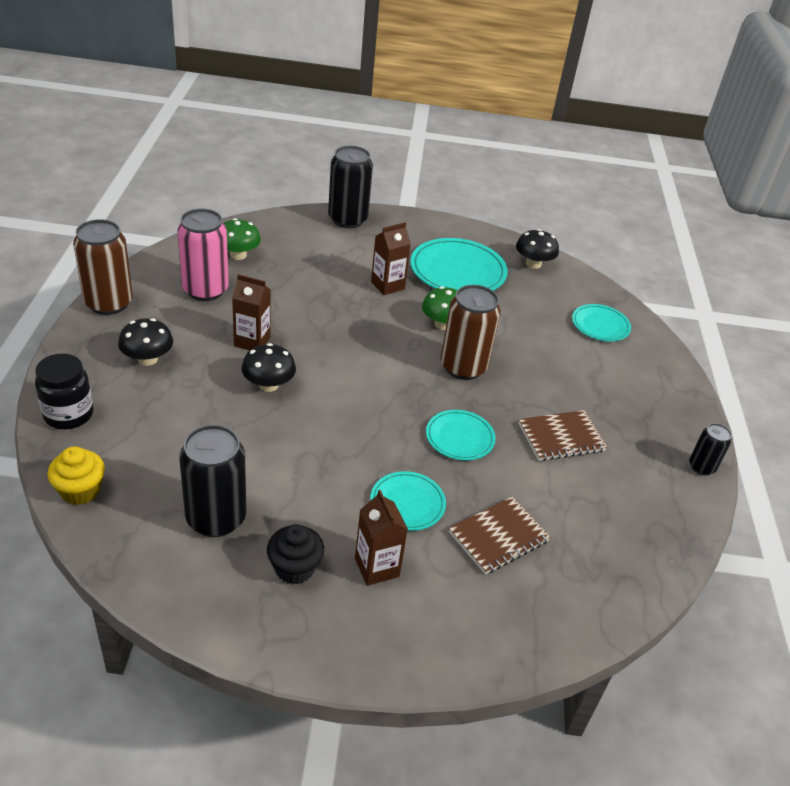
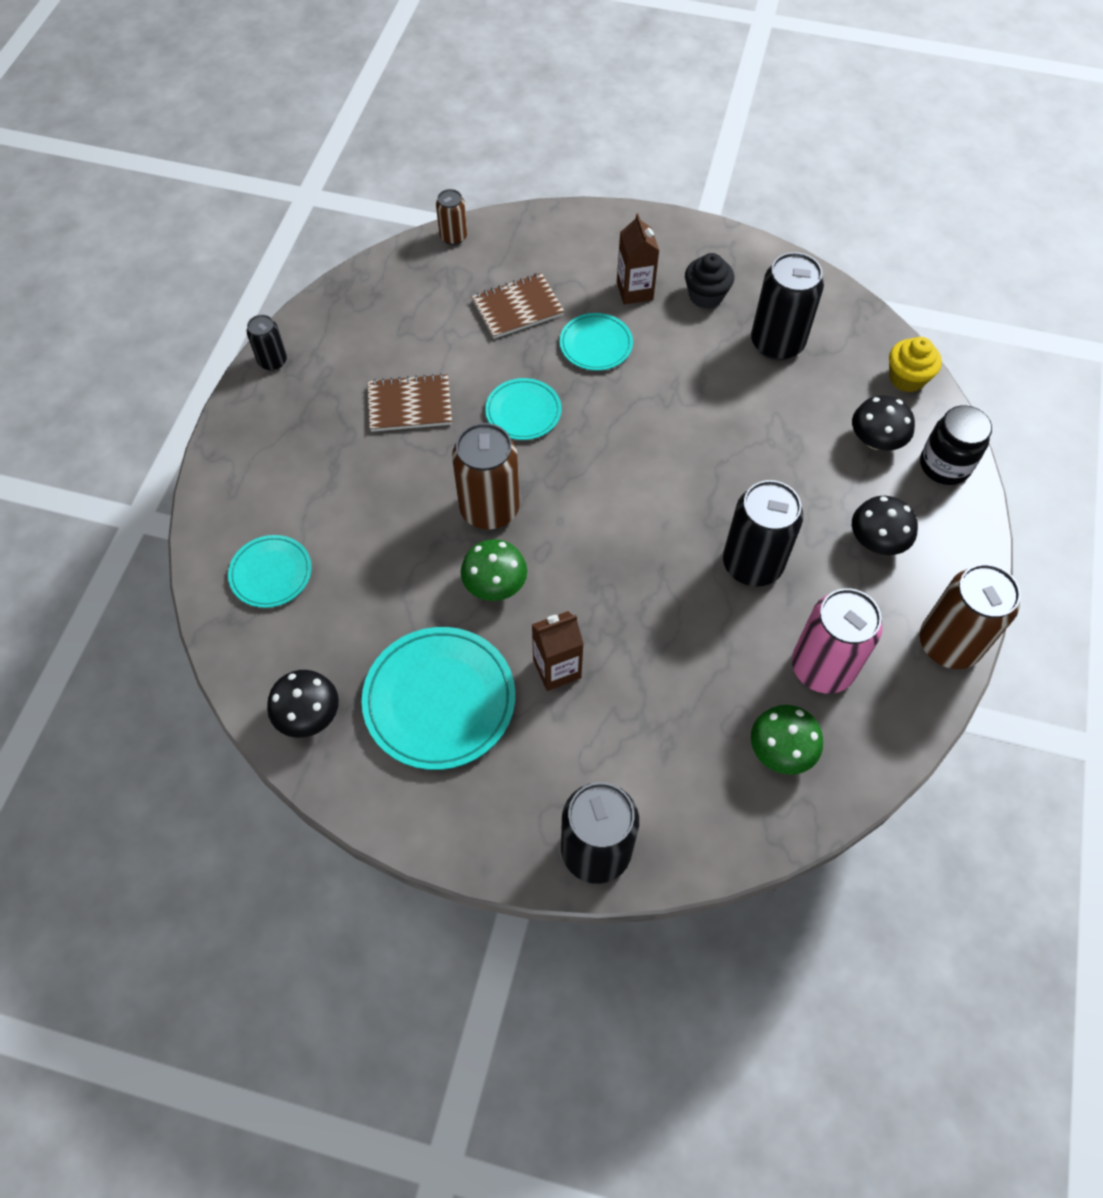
camera: 165 degrees left, 20 degrees up
(252, 341) = (752, 564): brown carton -> black can
(268, 385) = (730, 494): black mushroom -> black mushroom (876, 440)
(603, 621) = (453, 237): none -> brown can

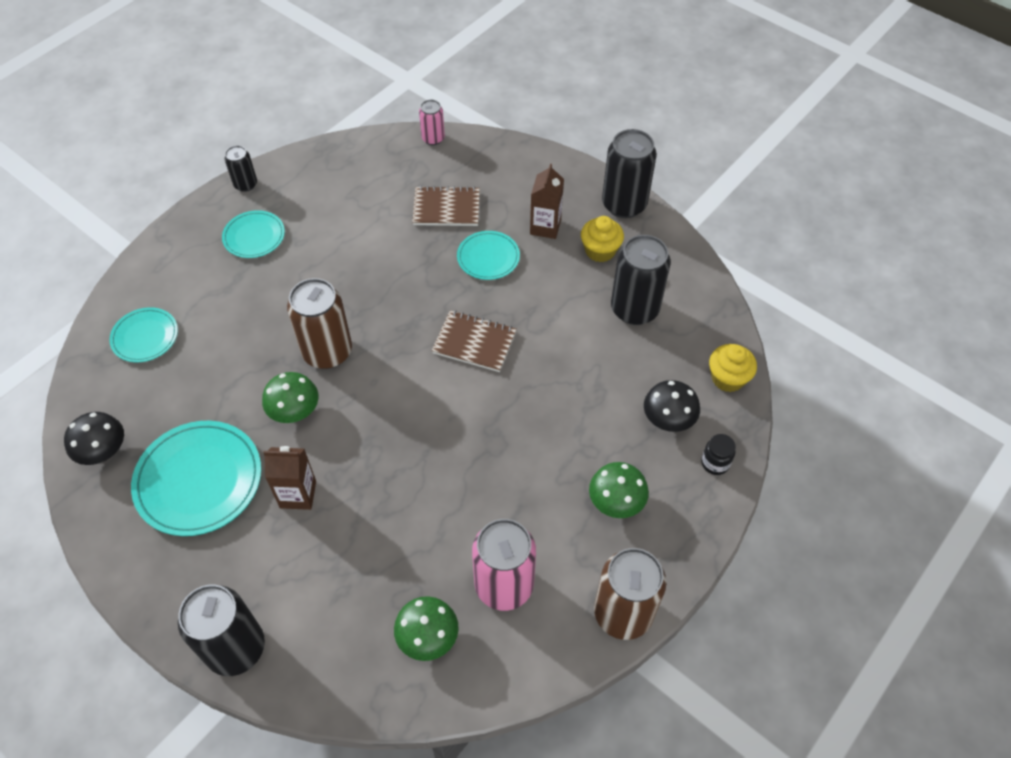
camera: 25 degrees right, 5 degrees down
(410, 405) = (320, 252): brown notebook -> brown notebook (474, 342)
(453, 237) = (433, 138): brown can -> pink can
(523, 411) = (400, 288): turquoise plate -> turquoise plate (254, 236)
(706, 296) = (600, 251): black cupcake -> yellow cupcake
(752, 564) = (501, 477): black can -> black can (624, 204)
(877, 541) = (616, 501): black mushroom -> green mushroom
(944, 465) = (715, 463): black jar -> black jar, size x0.60

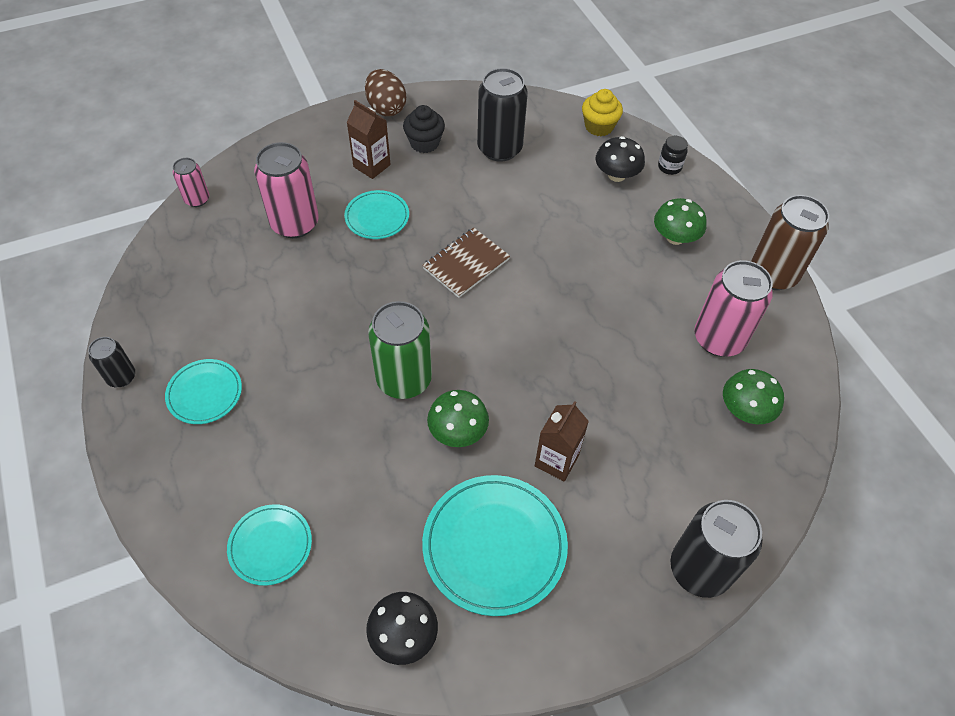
camera: 65 degrees left, 0 degrees up
(327, 352) = (404, 379): brown can -> green can
(446, 208) = (295, 223): brown notebook -> pink can
(600, 251) = (424, 143): yellow cupcake -> black cupcake
(624, 204) = (386, 108): black can -> brown egg

